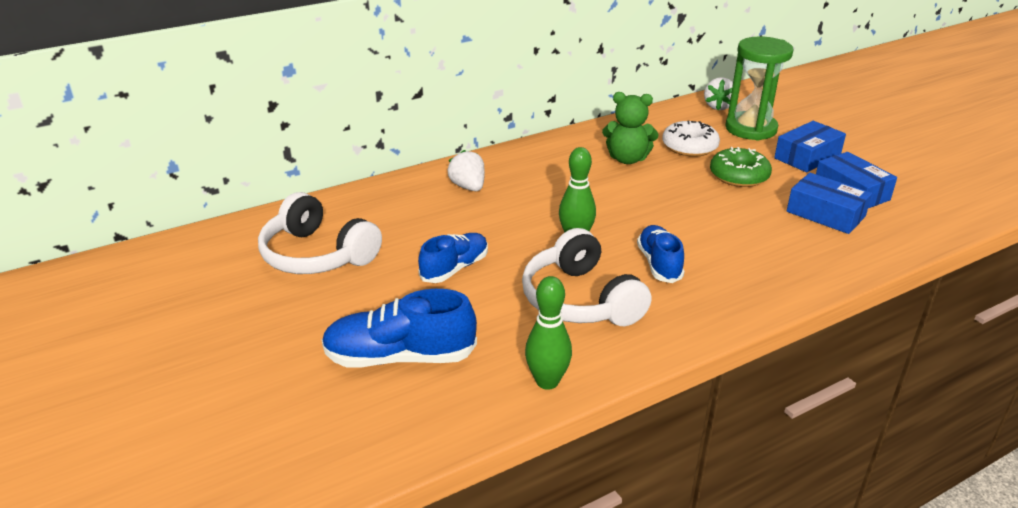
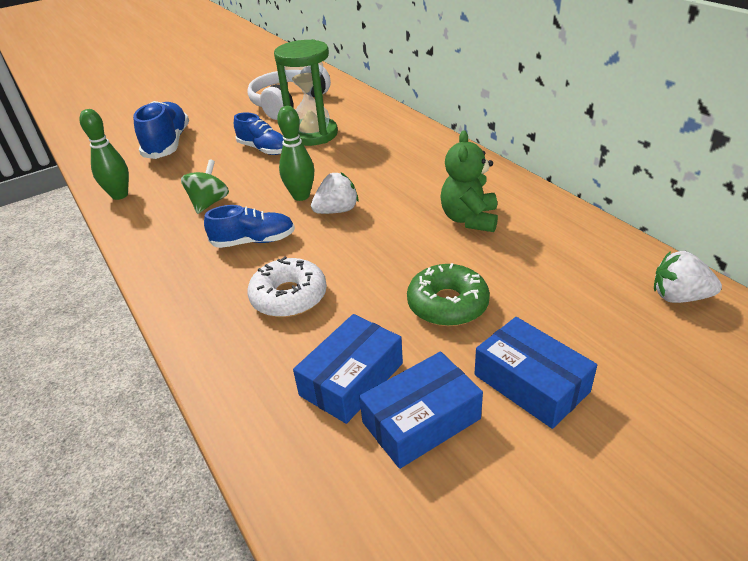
camera: 90 degrees right, 5 degrees up
(468, 187) = (389, 141): white strawberry -> white strawberry (337, 211)
(580, 300) = (209, 203): white headphones -> green spinning top
(689, 146) = (521, 265): white donut -> white donut (289, 297)
(751, 129) = (609, 327): green hourglass -> green hourglass (313, 134)

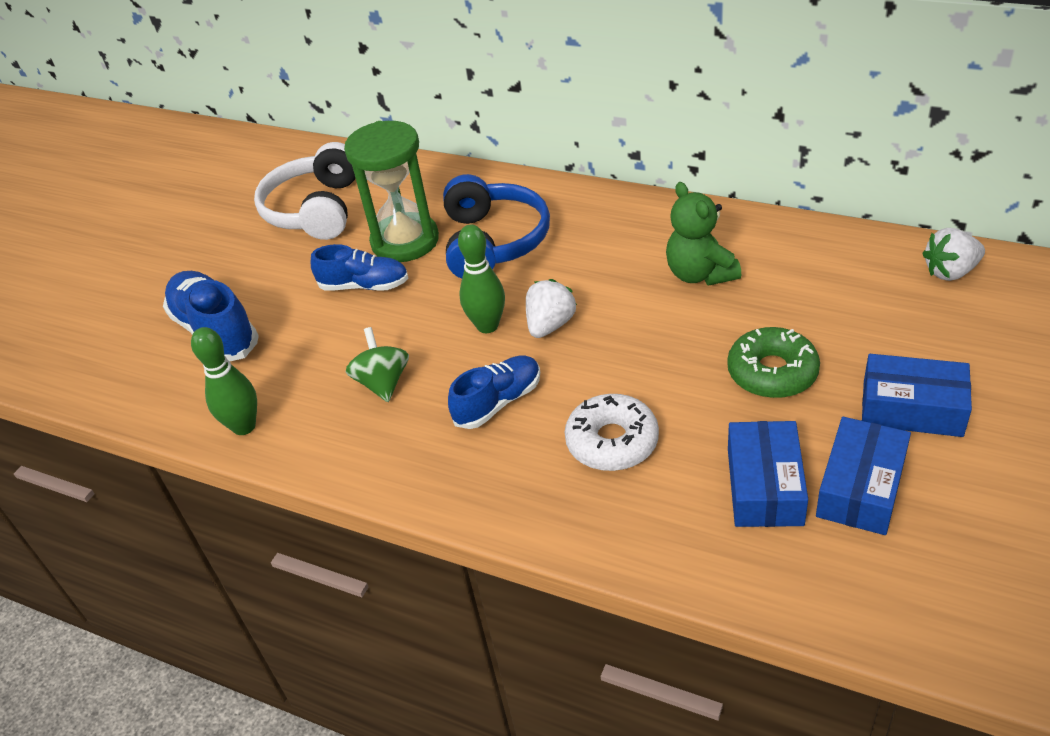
camera: 30 degrees left, 5 degrees up
(360, 152) = (493, 242): none -> blue headphones

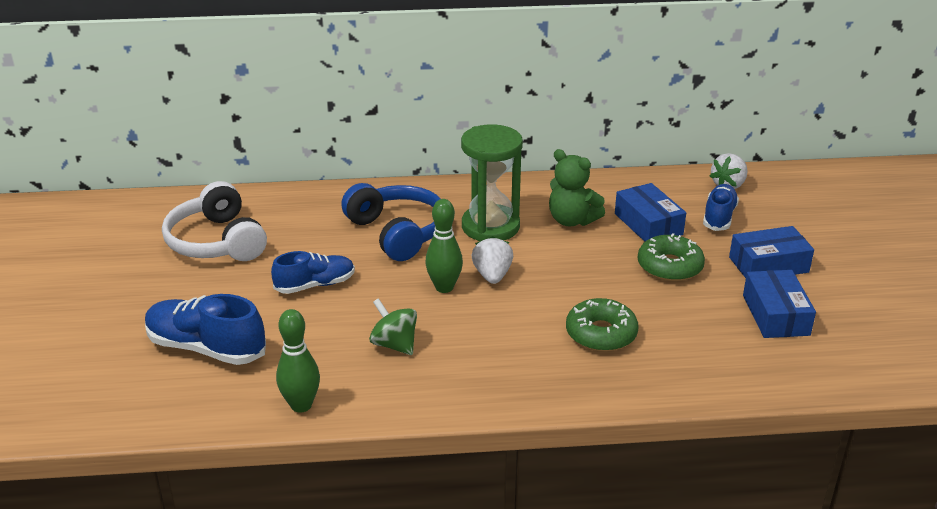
camera: 35 degrees left, 10 degrees down
(405, 241) = (322, 247): green hourglass -> green hourglass (490, 227)
(498, 402) = (497, 333): blue shoe -> blue shoe (719, 217)
(612, 442) = (601, 334): white donut -> green donut
(764, 486) = (720, 330): blue box -> blue box (648, 224)

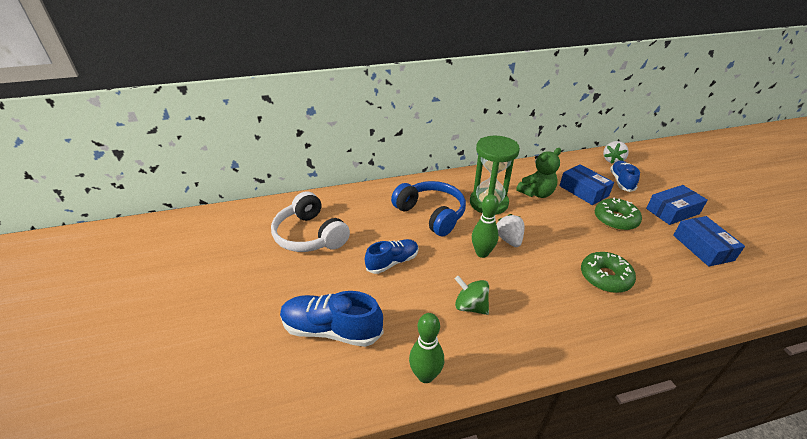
camera: 10 degrees left, 5 degrees up
(572, 220) = (536, 193): green teddy bear -> green teddy bear turned 60 degrees counterclockwise

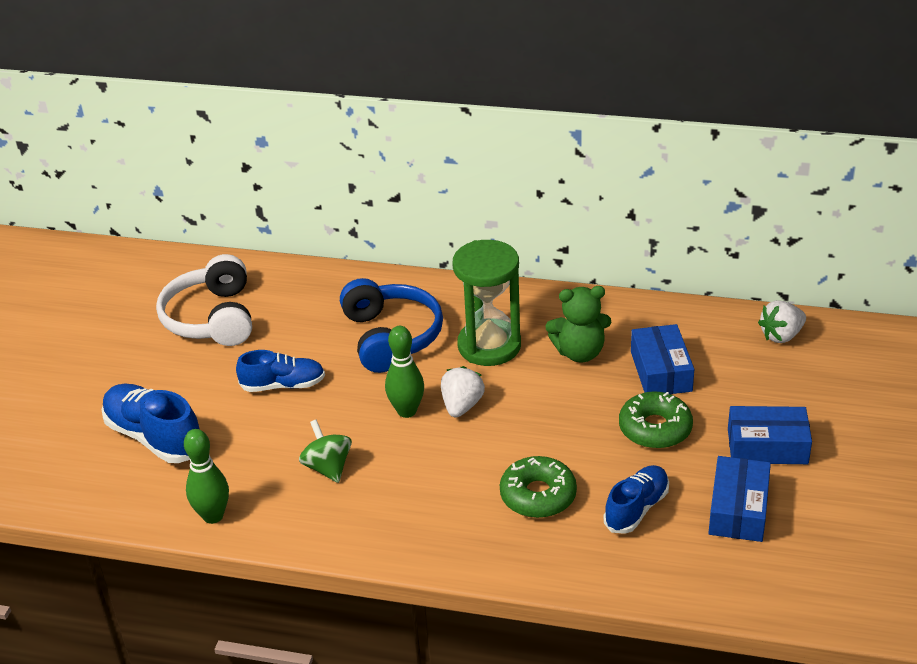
camera: 30 degrees right, 0 degrees up
(621, 181) = (746, 375): blue shoe -> blue shoe (636, 508)

